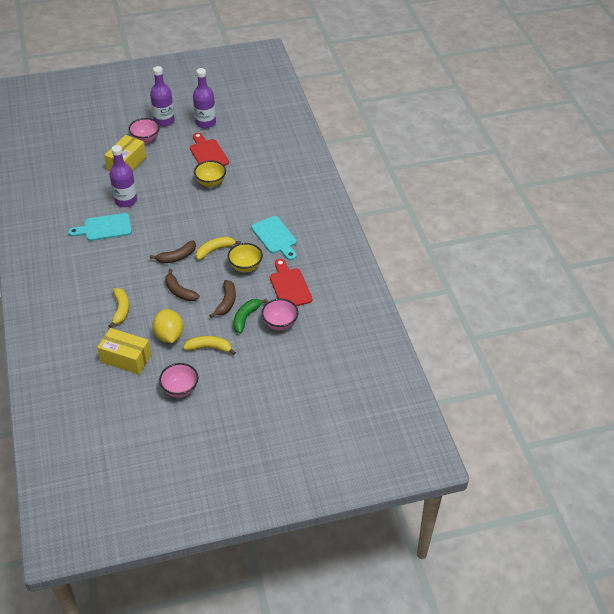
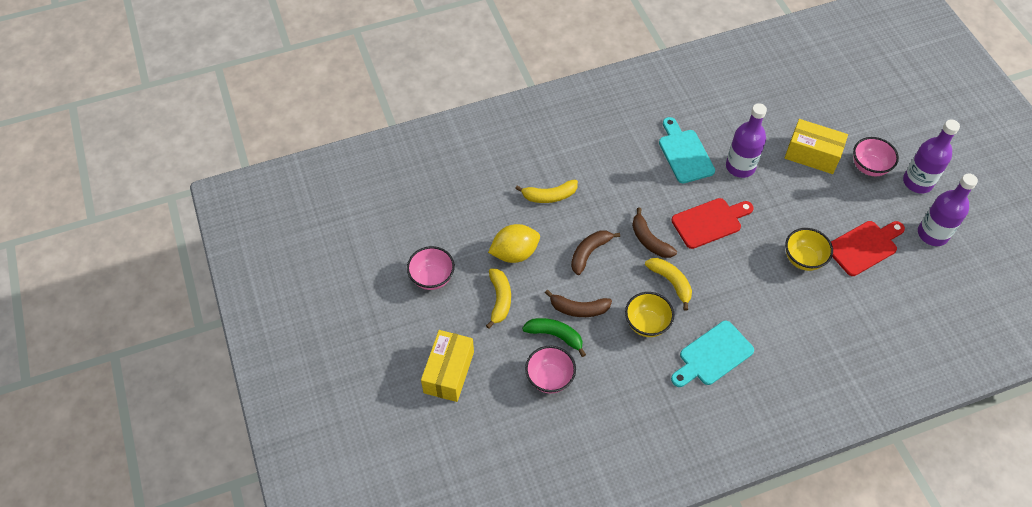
camera: 85 degrees right, 10 degrees up
(126, 358) = (474, 215): yellow box -> yellow box (449, 372)
(289, 286) = (620, 384): red cutting board -> red cutting board (710, 222)

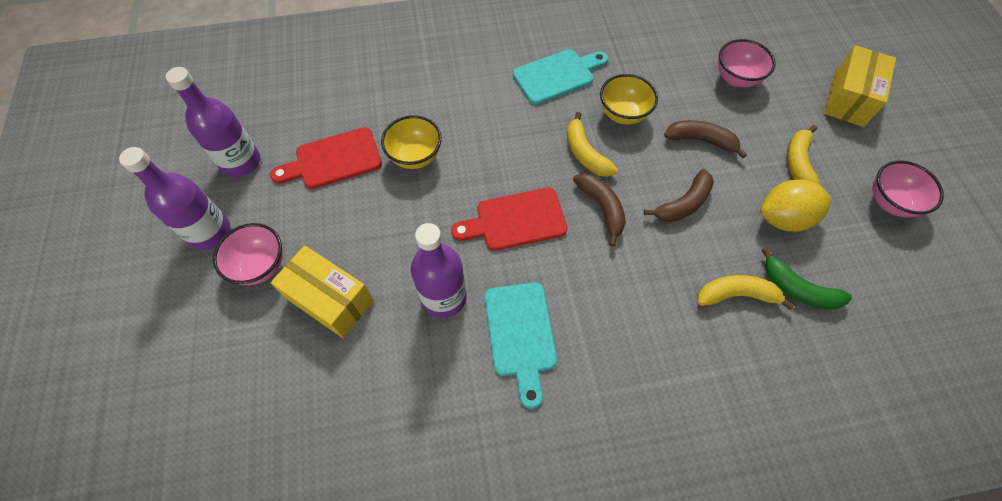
camera: 170 degrees left, 5 degrees up
(555, 336) = (729, 117): green banana -> green banana (798, 289)

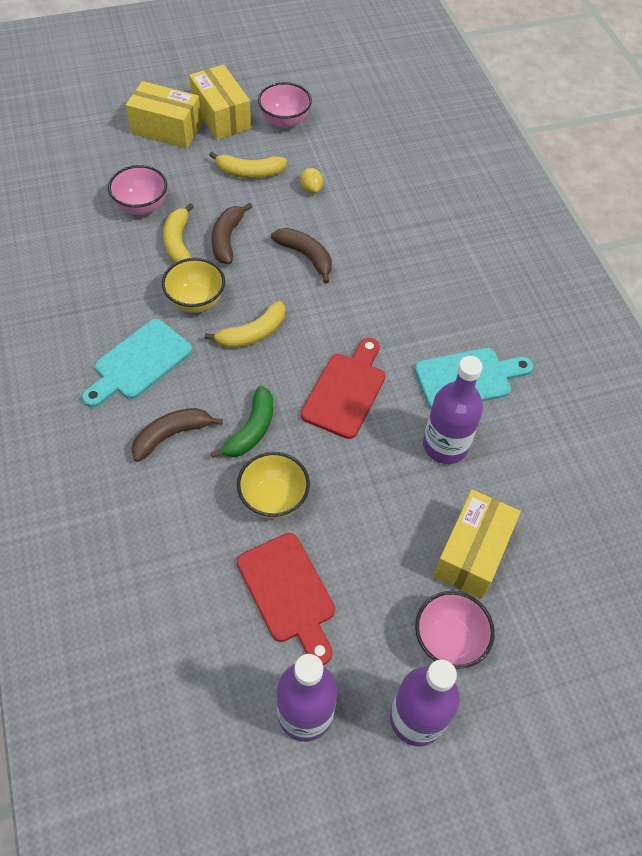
camera: 100 degrees left, 5 degrees down
(515, 220) = (346, 391): red cutting board -> red cutting board turned 135 degrees counterclockwise
(557, 75) = (139, 363): turquoise cutting board -> turquoise cutting board turned 105 degrees counterclockwise
(601, 208) = (320, 319): brown banana -> brown banana (171, 435)
(736, 295) = (394, 226): yellow banana -> yellow banana (178, 243)
(783, 218) = (311, 189): yellow lemon -> yellow lemon, size x0.49
(798, 289) = (380, 187): green banana -> green banana (251, 430)
(881, 144) = (221, 116): none -> yellow box

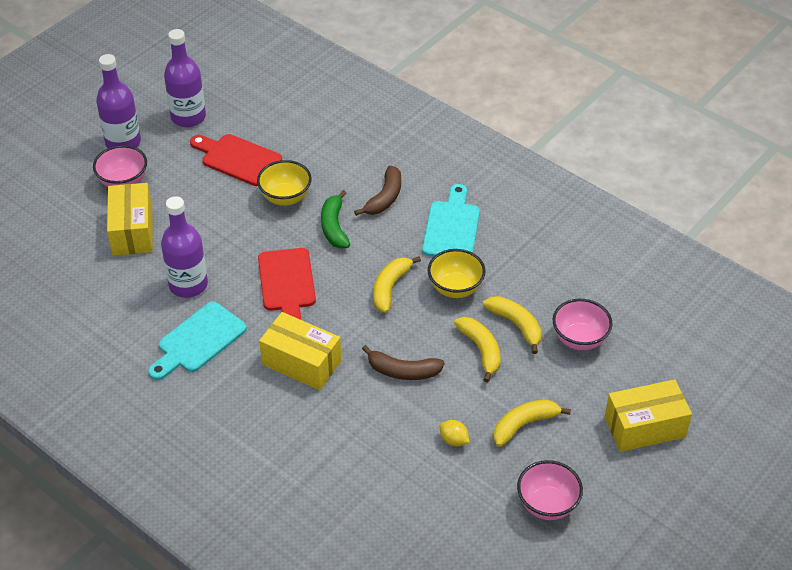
camera: 150 degrees right, 10 degrees down
(221, 116) = (612, 473): yellow box -> yellow box (301, 363)
(227, 239) = (481, 350): brown banana -> yellow banana

